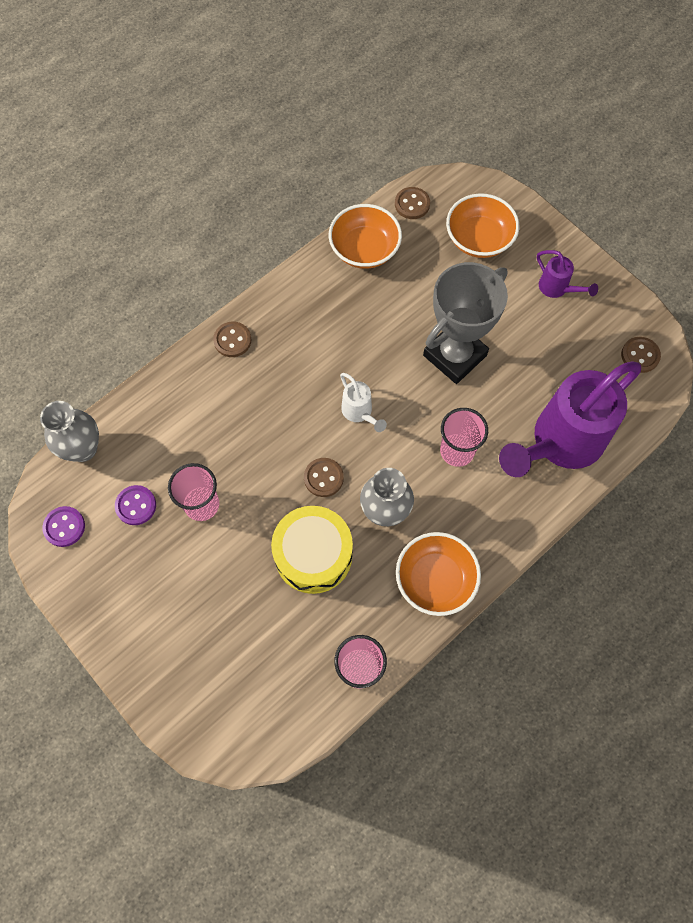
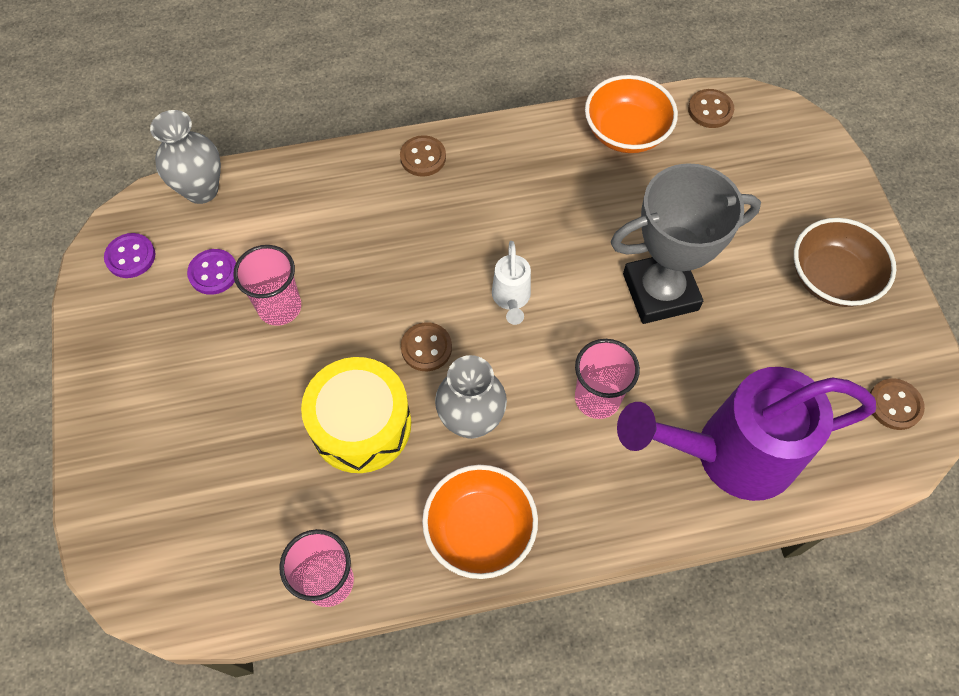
camera: 30 degrees right, 5 degrees down
(479, 239) = (767, 181): orange bowl -> none
(557, 289) = (831, 278): purple watering can -> brown bowl

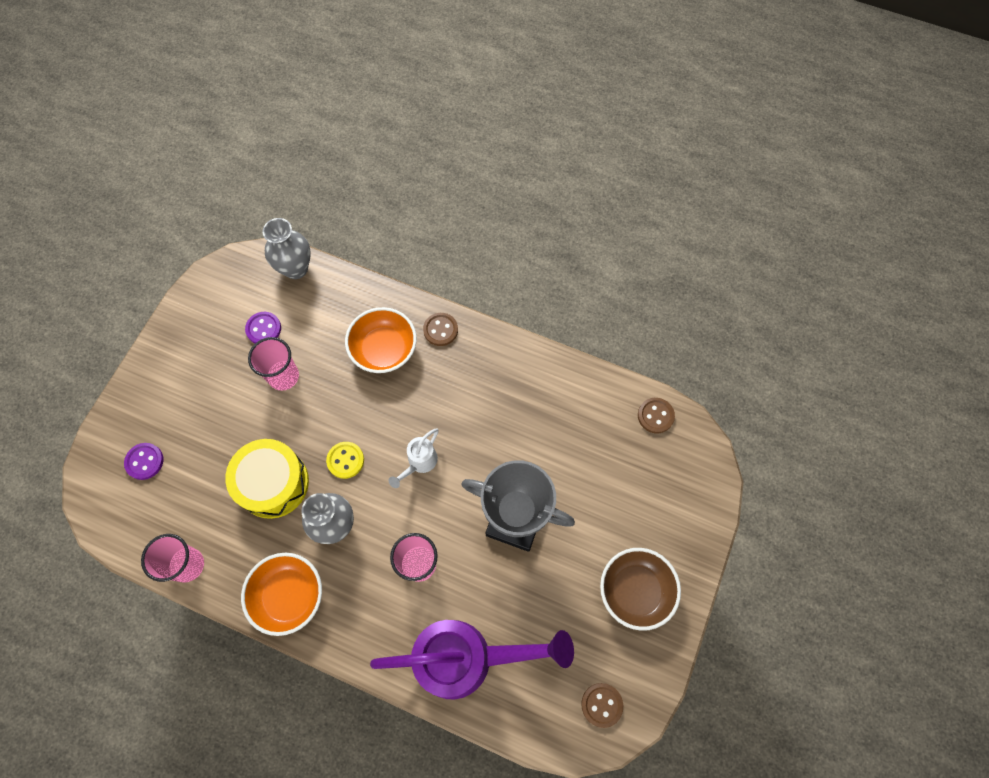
camera: 35 degrees right, 5 degrees up
(130, 257) = (227, 288): purple button -> purple button (144, 461)
(426, 348) = (345, 460): brown button -> yellow button
(626, 132) = (584, 395): orange bowl -> orange bowl (384, 349)
(728, 455) = (468, 658): purple watering can -> purple watering can turned 150 degrees clockwise

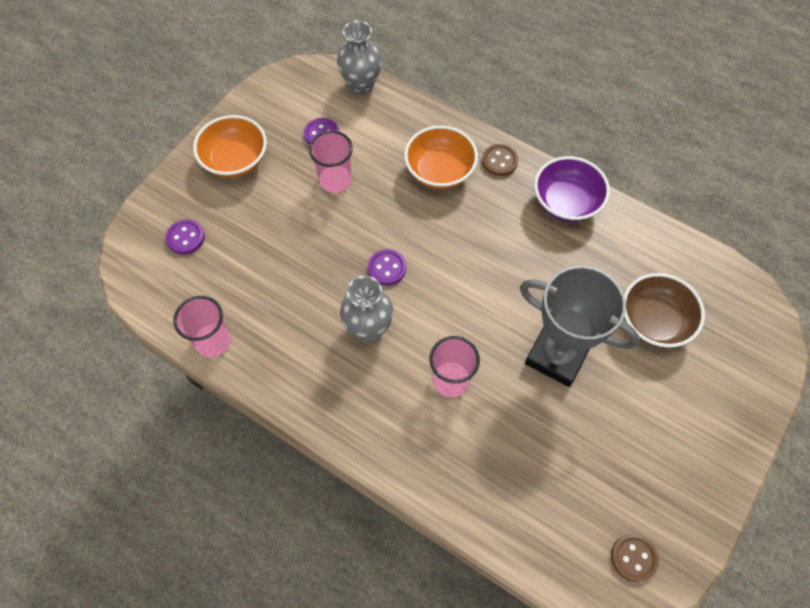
camera: 10 degrees right, 5 degrees down
(273, 483) = (310, 278): yellow drum -> none
(289, 596) = (311, 388): orange bowl -> orange bowl (235, 160)
(345, 460) = (387, 268): yellow button -> purple button
(419, 463) = (462, 282): white watering can -> none
(468, 658) = (492, 483): purple watering can -> none
(508, 363) = (566, 202): none -> purple bowl
(635, 591) = (681, 446): brown bowl -> brown bowl (654, 321)
(655, 416) = (718, 276): brown button -> none

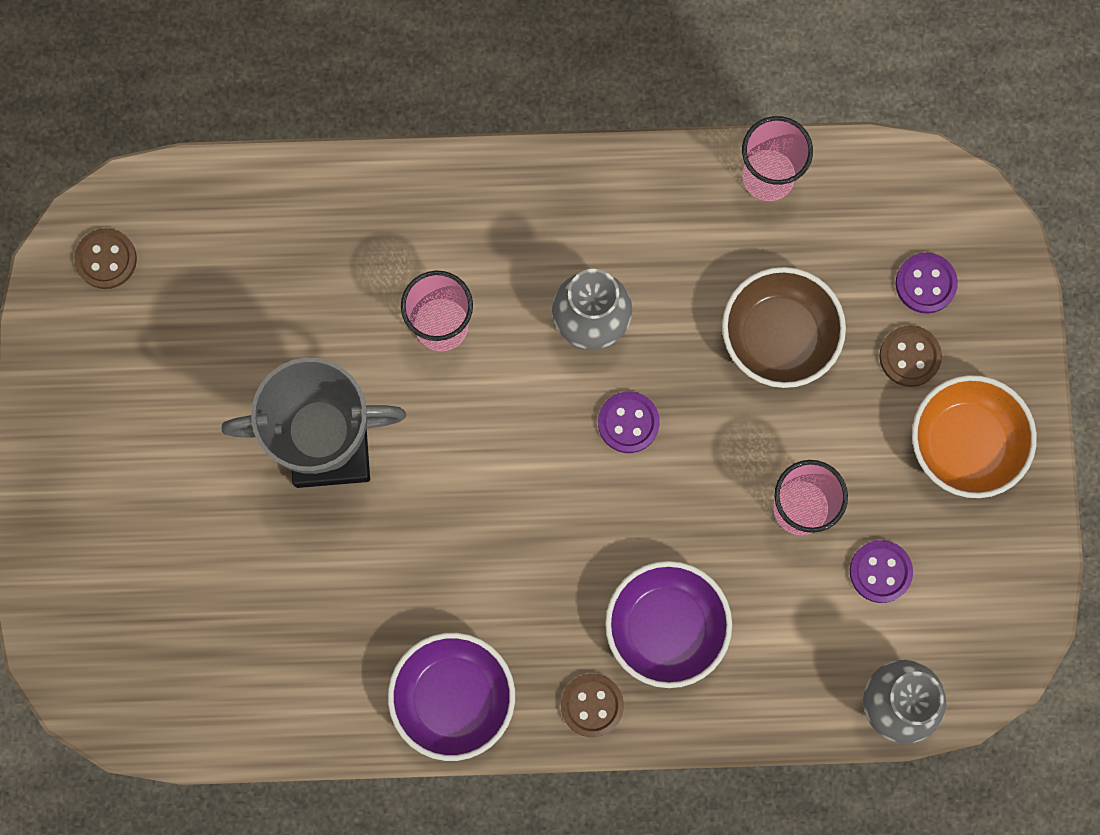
camera: 145 degrees right, 15 degrees up
(224, 211) = (909, 356): none -> brown button
(440, 171) = (666, 627): orange bowl -> purple bowl
(654, 321) = (232, 584): brown bowl -> brown bowl (779, 336)

